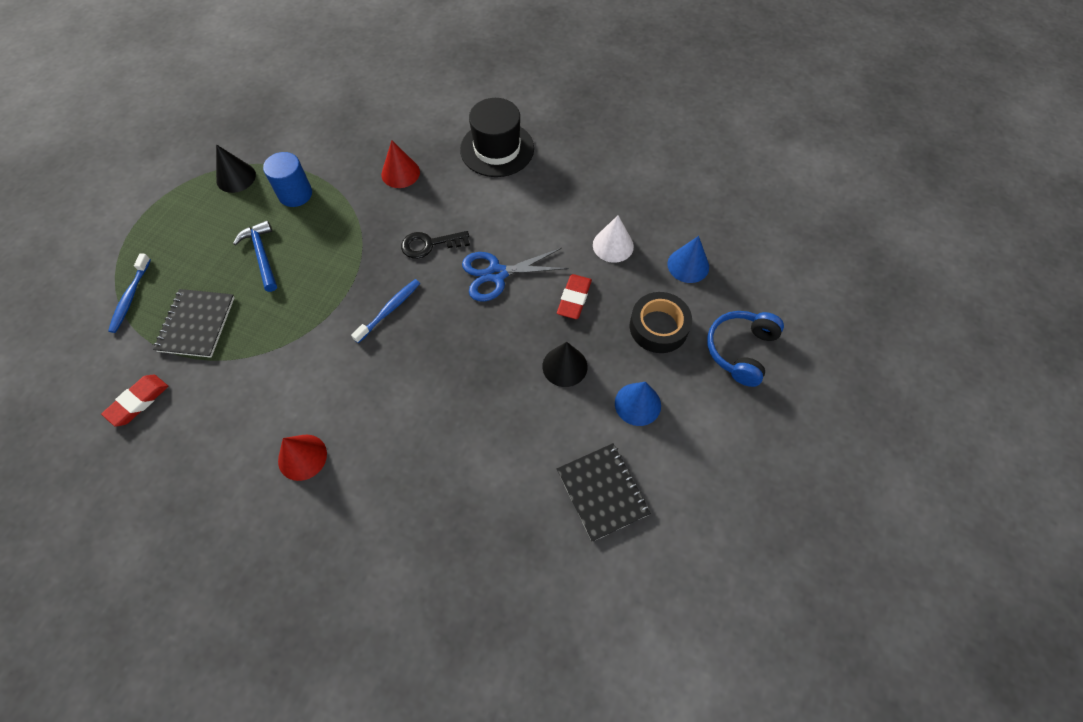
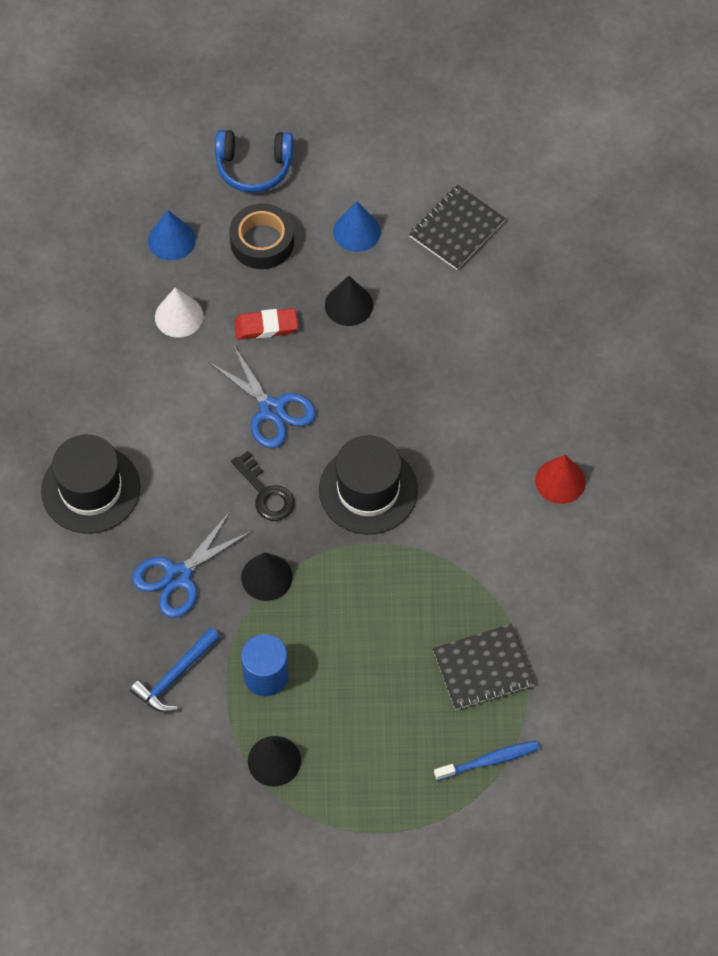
camera: 115 degrees left, 0 degrees up
(138, 402) = (592, 664): red eraser -> none
(262, 255) = (367, 658): blue hammer -> blue hammer (175, 676)
(365, 220) = (266, 577): none -> black cone
(389, 310) = (368, 490): blue toothbrush -> black hat
(400, 173) = (178, 576): red cone -> blue scissors

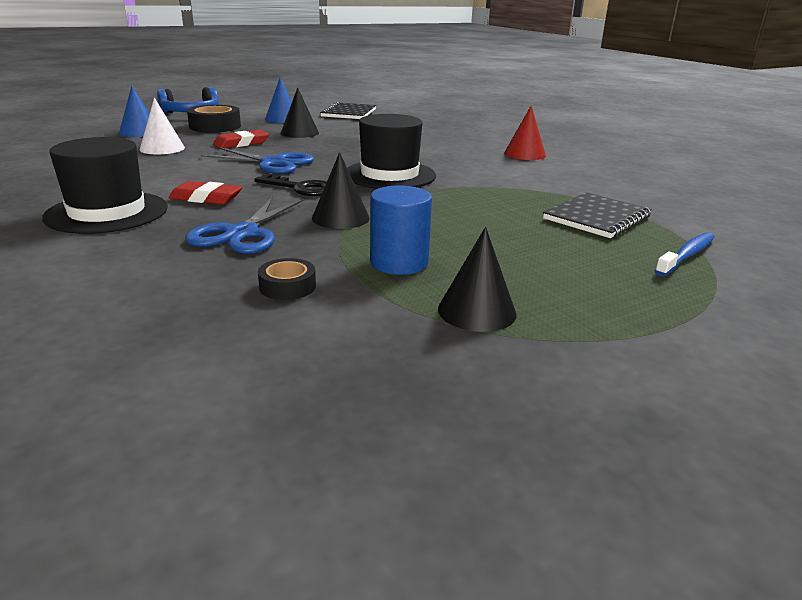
camera: 30 degrees left, 35 degrees down
(175, 676) = (287, 286): blue hammer -> black tape
(176, 487) = (206, 198): none -> red eraser

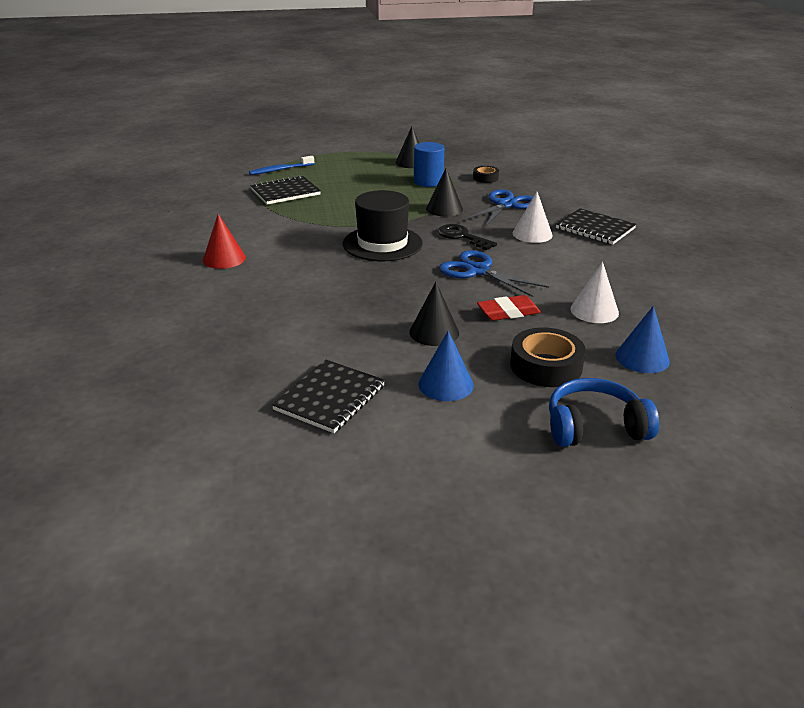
camera: 160 degrees left, 5 degrees up
(107, 212) = (595, 228): black hat -> black notebook
(206, 198) = (532, 234): red eraser -> white cone

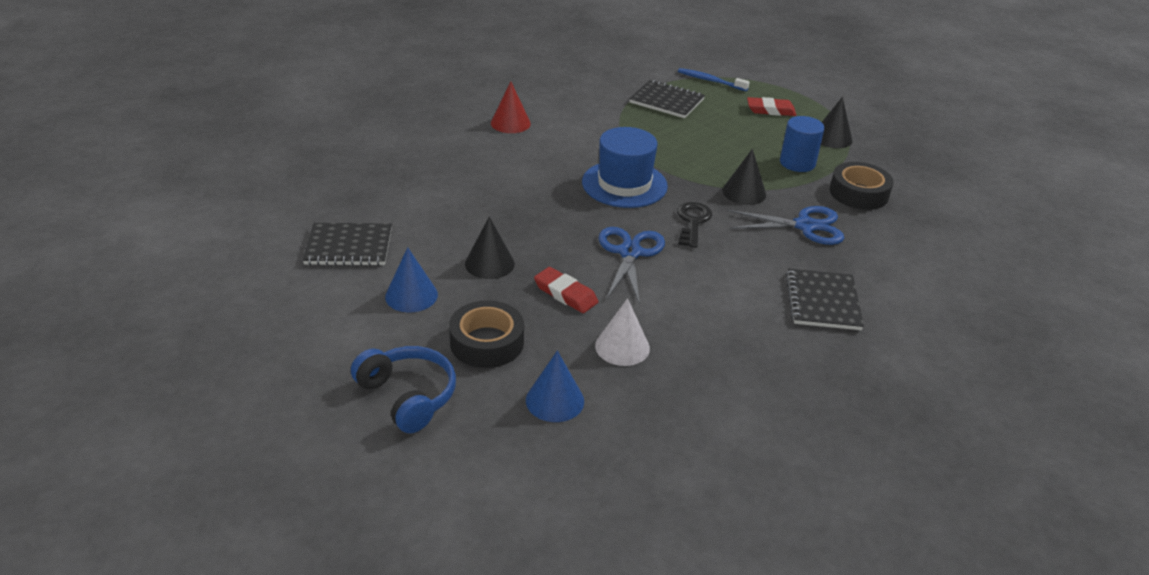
camera: 55 degrees right, 5 degrees up
(350, 166) = (770, 110): none -> red eraser
(382, 244) = (624, 184): black hat -> blue hat
(485, 178) = (858, 193): black tape -> black tape, size x1.77
(532, 234) = (753, 262): white cone -> none

